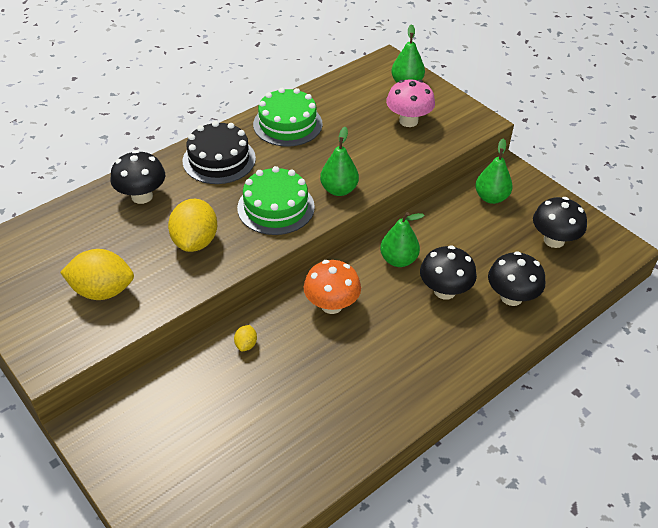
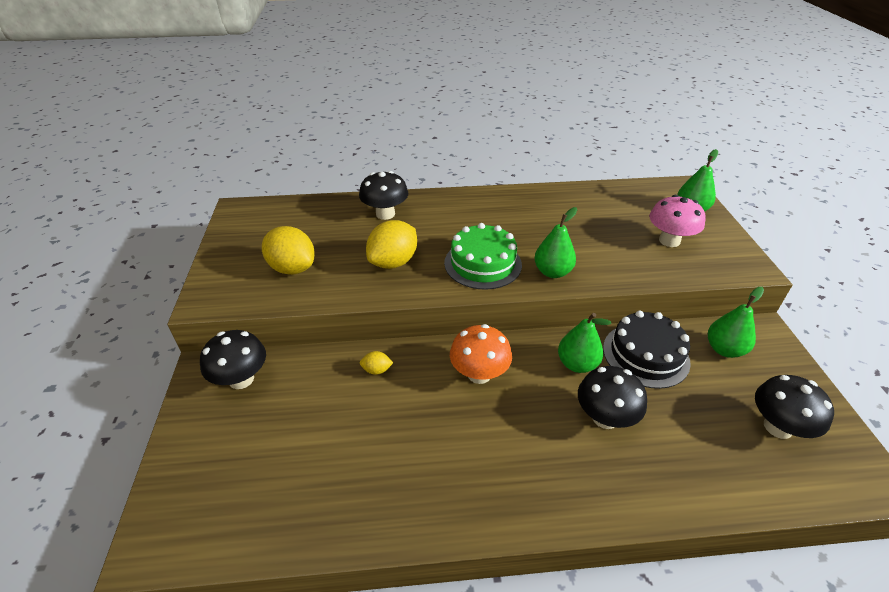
camera: 35 degrees right, 5 degrees down
(219, 159) = (468, 210): black cake -> black cake (645, 355)
(246, 344) = (377, 370): yellow lemon -> yellow lemon turned 45 degrees clockwise
(287, 124) = (549, 204): green cake -> none
(511, 297) = (680, 463): black mushroom -> black mushroom (241, 379)

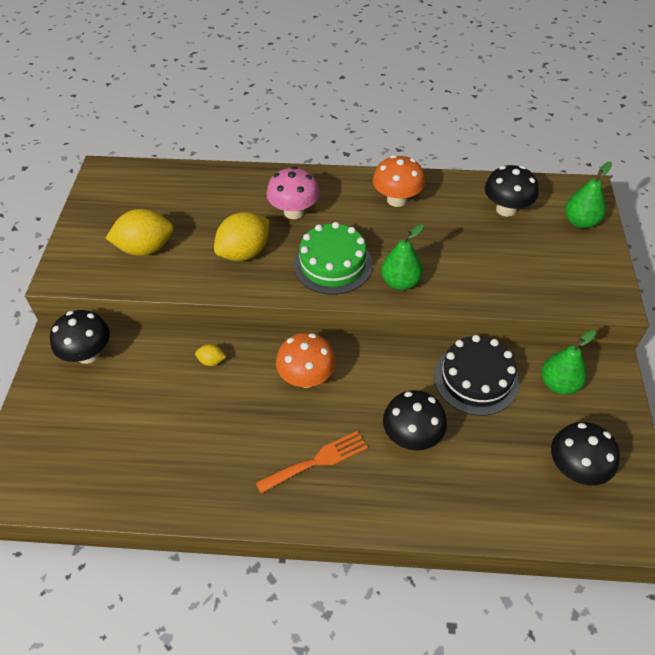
camera: 10 degrees right, 10 degrees up
(292, 268) = (145, 248): yellow lemon -> yellow lemon turned 60 degrees counterclockwise
(385, 214) = (249, 193): black mushroom -> black mushroom (506, 209)
(516, 457) = (317, 461): none -> orange fork
(524, 207) = (397, 199): none -> orange mushroom
(577, 364) = (404, 380): green pear -> none
(669, 240) = (538, 258): pink mushroom -> pink mushroom (294, 212)

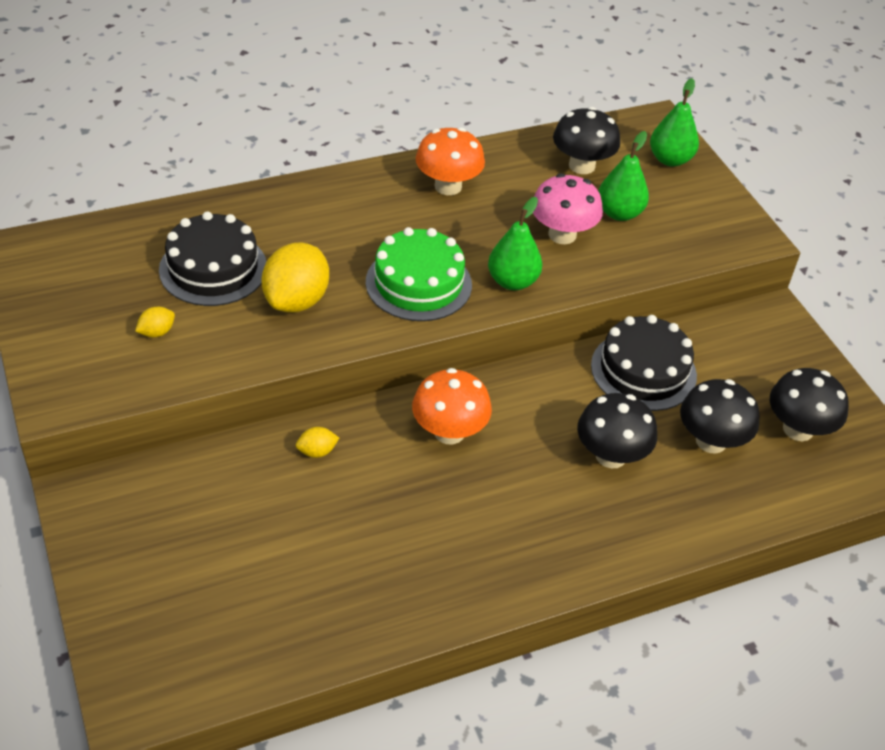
camera: 30 degrees left, 5 degrees down
(88, 354) = (140, 497): black mushroom -> black mushroom (711, 441)
(145, 248) = (157, 332): yellow lemon -> yellow lemon, size x0.45
(206, 215) = (213, 268): none -> black cake
(294, 212) = (328, 234): pink mushroom -> pink mushroom (562, 235)
(317, 461) = (521, 520): orange fork -> none
(559, 384) = (732, 347): green pear -> green pear (619, 213)

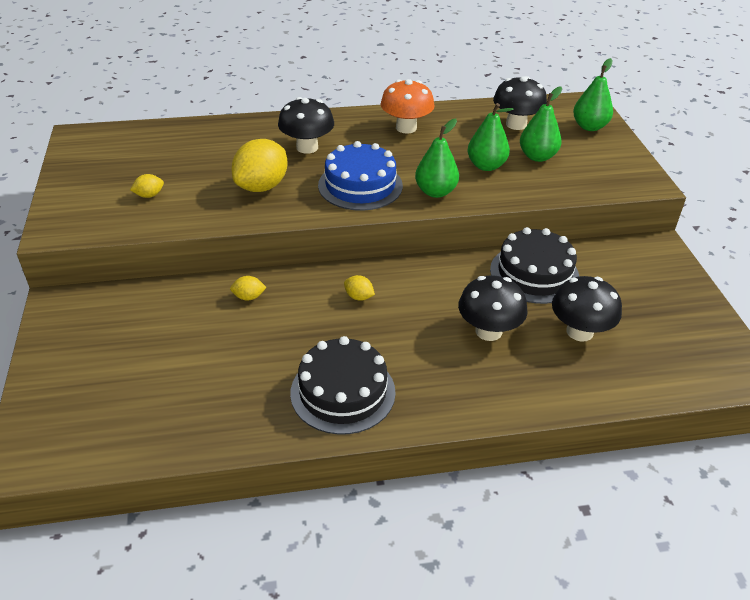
camera: 15 degrees right, 5 degrees down
(213, 268) = (209, 160): black cake -> black cake (343, 392)
(418, 283) = (360, 185): green cake -> blue cake
(449, 432) = (359, 297): orange mushroom -> yellow lemon
(562, 235) = (486, 166): pink mushroom -> green pear
(798, 429) = (661, 333): black mushroom -> black mushroom (307, 147)

